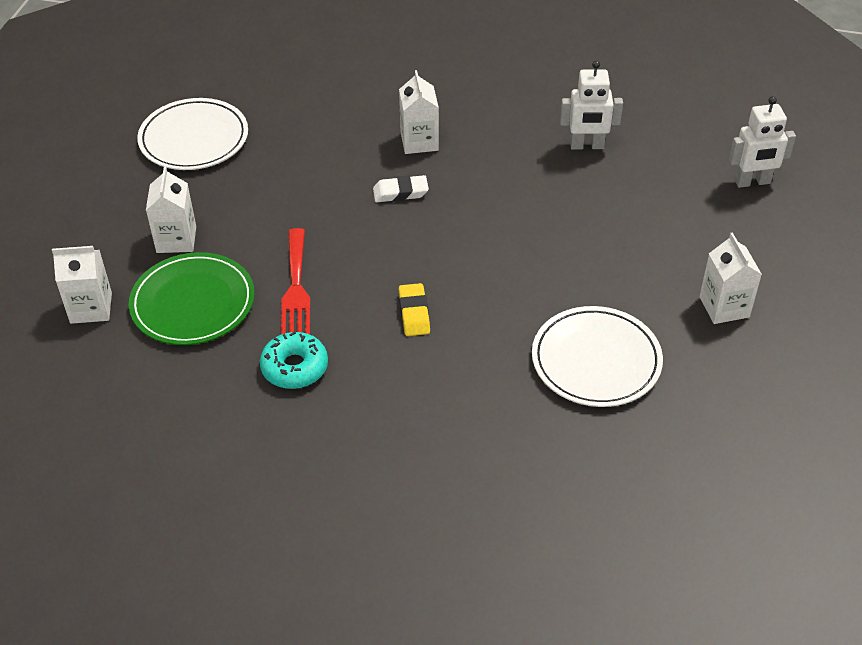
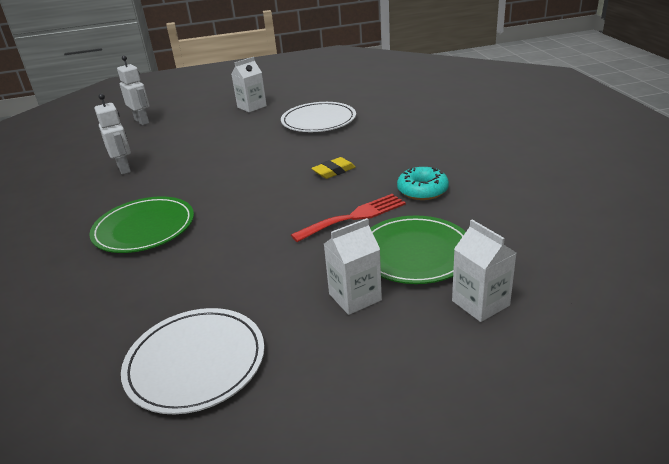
camera: 115 degrees left, 15 degrees down
(400, 193) = (215, 215): white eraser -> none
(419, 141) = (144, 228): white carton -> green plate

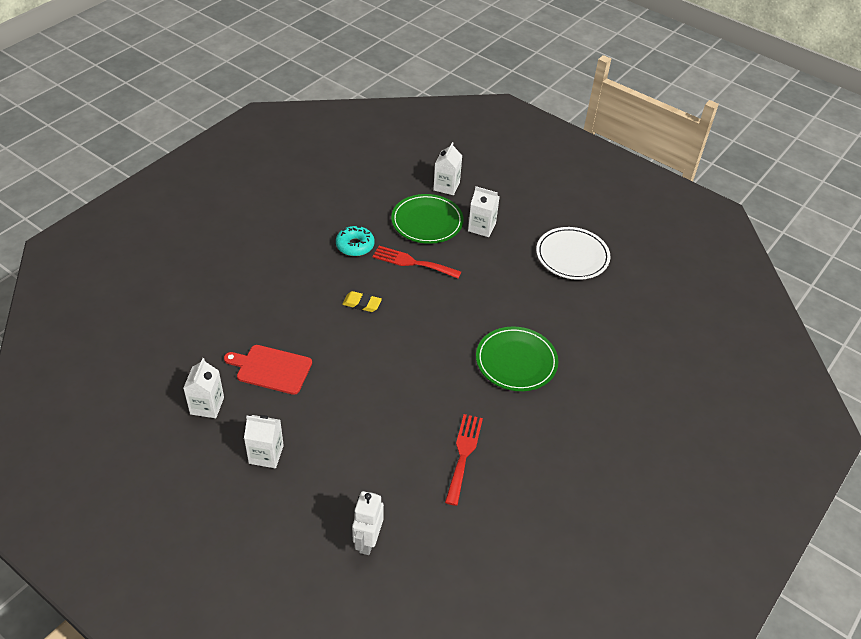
camera: 135 degrees left, 15 degrees up
(124, 168) = (463, 454): white robot -> red fork
(318, 121) = (271, 369): white plate -> red cutting board
(319, 97) = (207, 405): none -> white carton

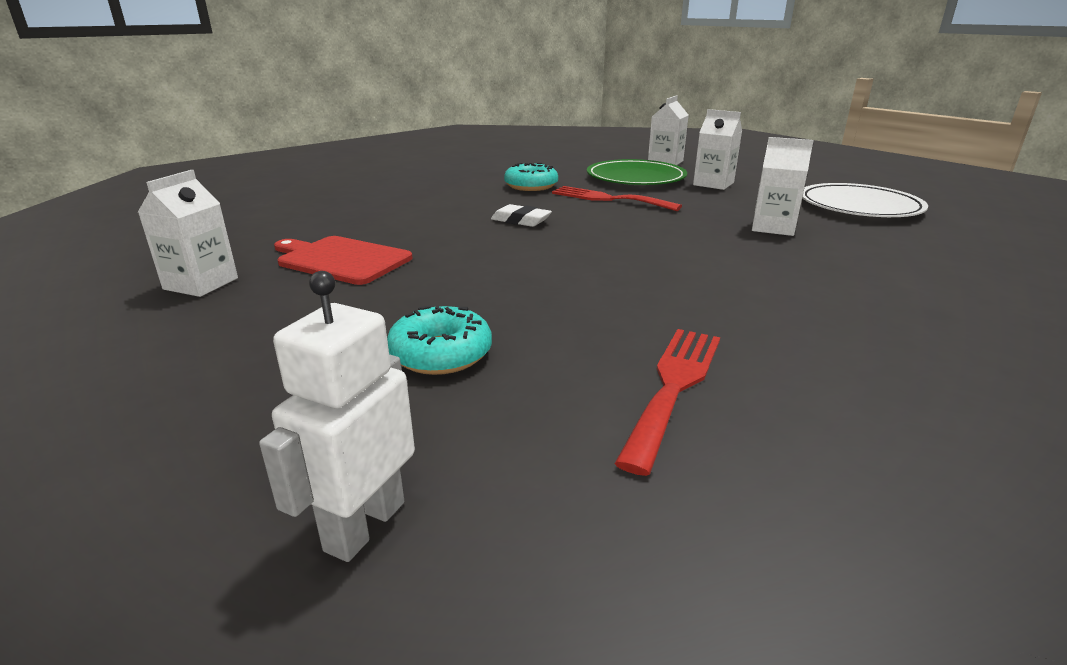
camera: 15 degrees right, 20 degrees down
(266, 454) = (244, 345): white carton -> white carton (773, 227)
(360, 447) = (441, 354): none -> turquoise donut
(362, 304) = (521, 221): yellow eraser -> white eraser
(516, 361) = (784, 282): green plate -> none

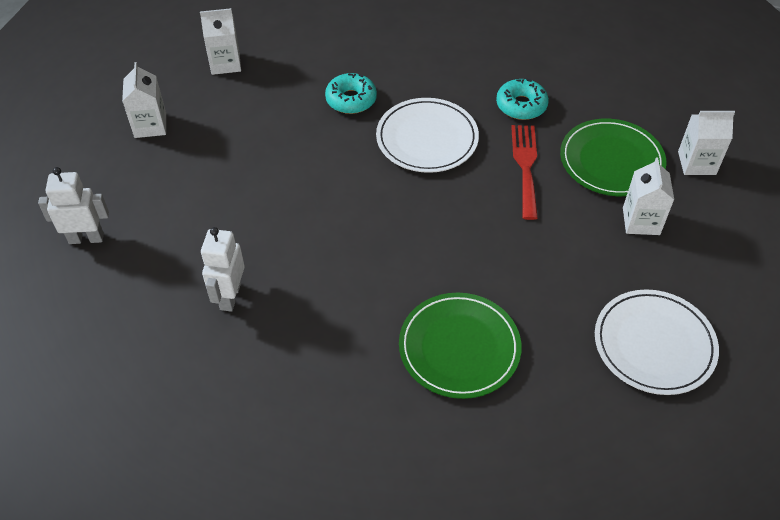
camera: 60 degrees right, 25 degrees up
(341, 259) = (293, 94): red cutting board -> none
(441, 354) = (210, 197): turquoise donut -> turquoise donut (351, 99)
(521, 221) = (427, 138): white eraser -> white plate
(674, 386) = (230, 296): red fork -> white robot
(773, 227) = (531, 291): white carton -> white carton (150, 125)
(842, 268) = (459, 348): none -> green plate

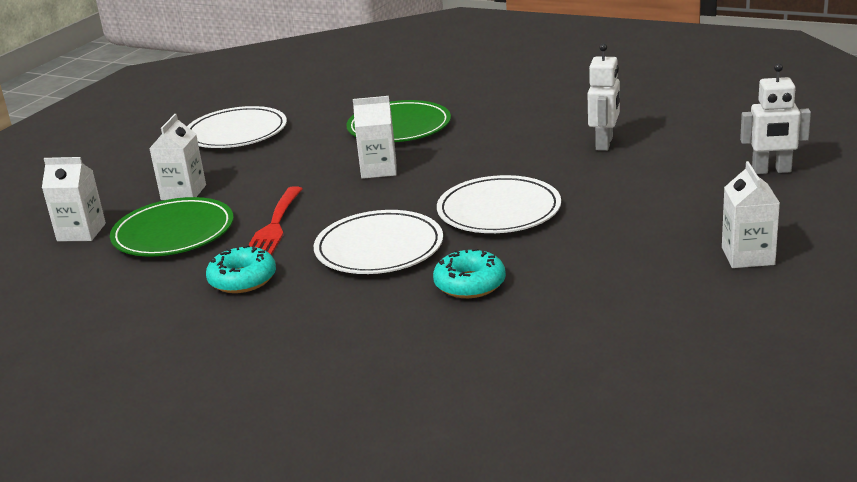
camera: 170 degrees left, 25 degrees down
(225, 63) = (663, 326): white carton -> white carton (379, 170)
(334, 185) = (499, 210): none -> white plate

